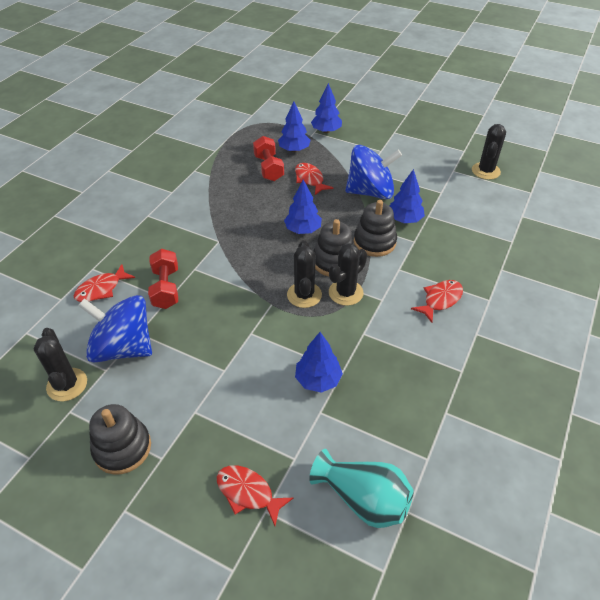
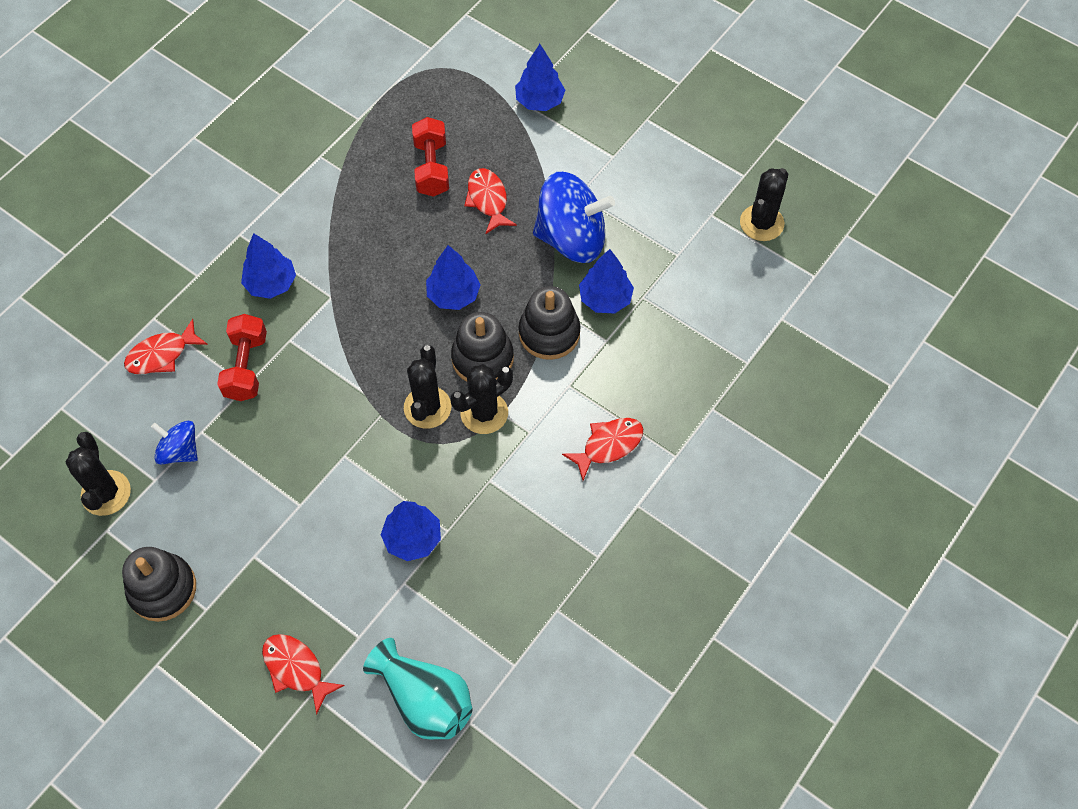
camera: 10 degrees right, 15 degrees up
(123, 347) = (180, 451): blue spinning top -> blue spinning top, size x0.52
(294, 150) = (479, 135): blue tree -> blue tree (271, 283)

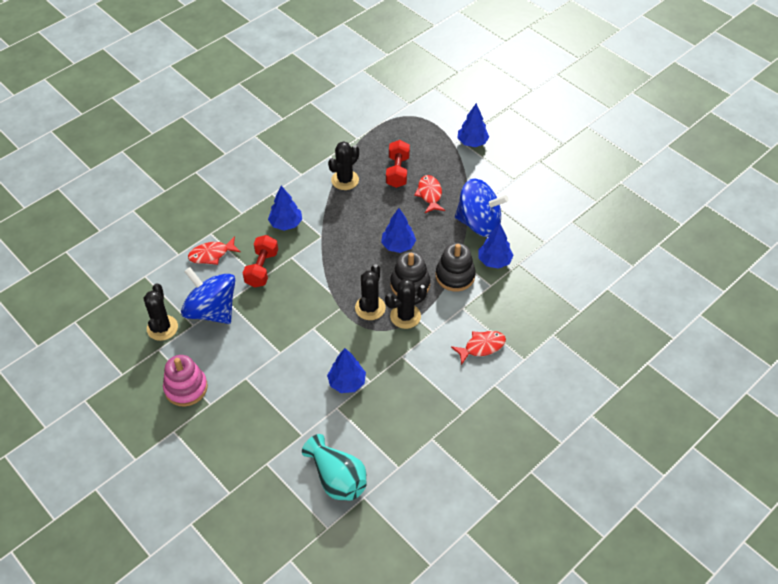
camera: 10 degrees right, 10 degrees down
(162, 589) = (186, 388): black stacking toy -> pink stacking toy
(180, 451) = (212, 310): blue spinning top -> blue spinning top, size x1.90
(296, 669) = (259, 447): red fish -> none
(761, 223) = (603, 230): black cactus -> black cactus (345, 180)

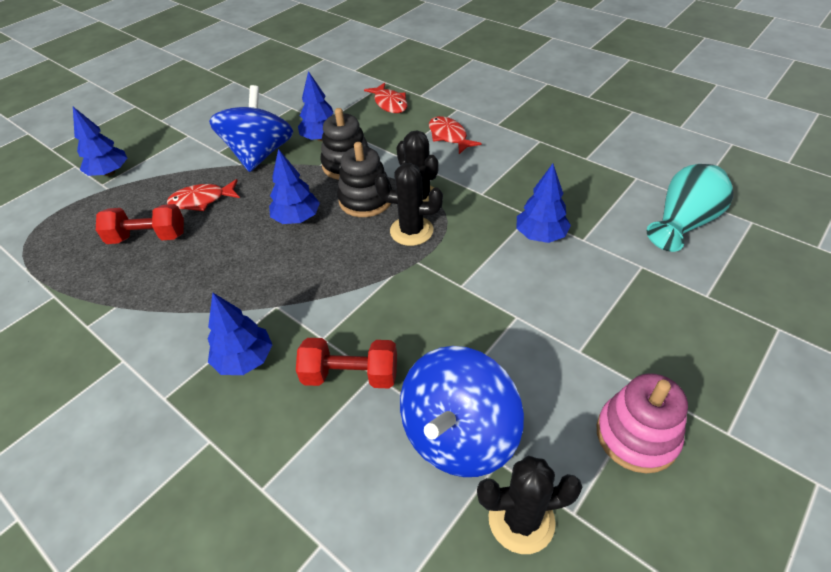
camera: 95 degrees left, 5 degrees down
(211, 254) = (320, 471): red fish -> red fish (389, 103)
(345, 180) = (152, 296): black cactus -> none

